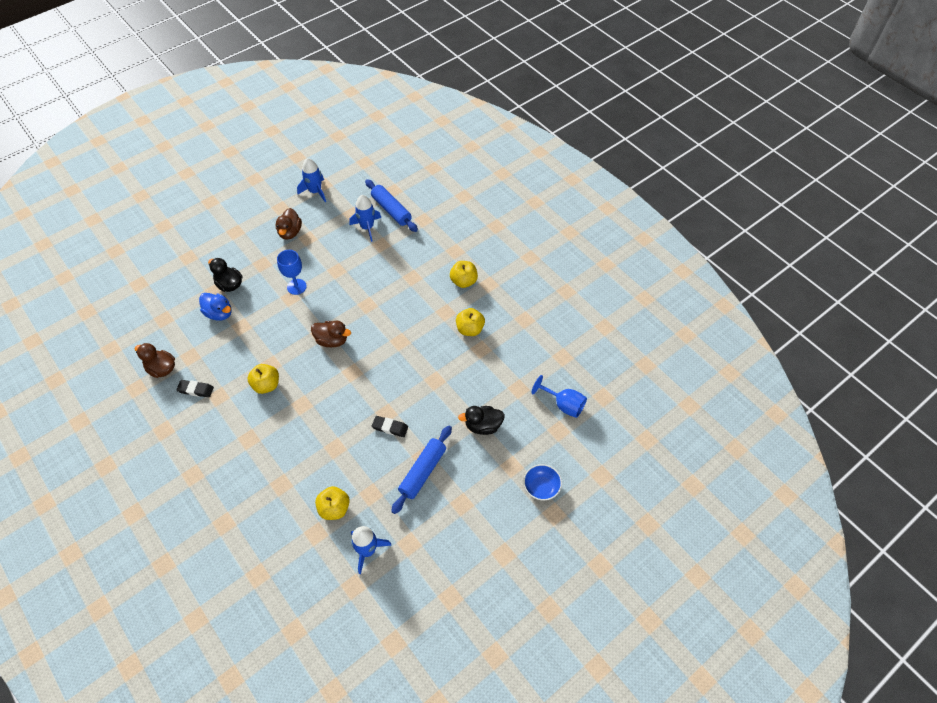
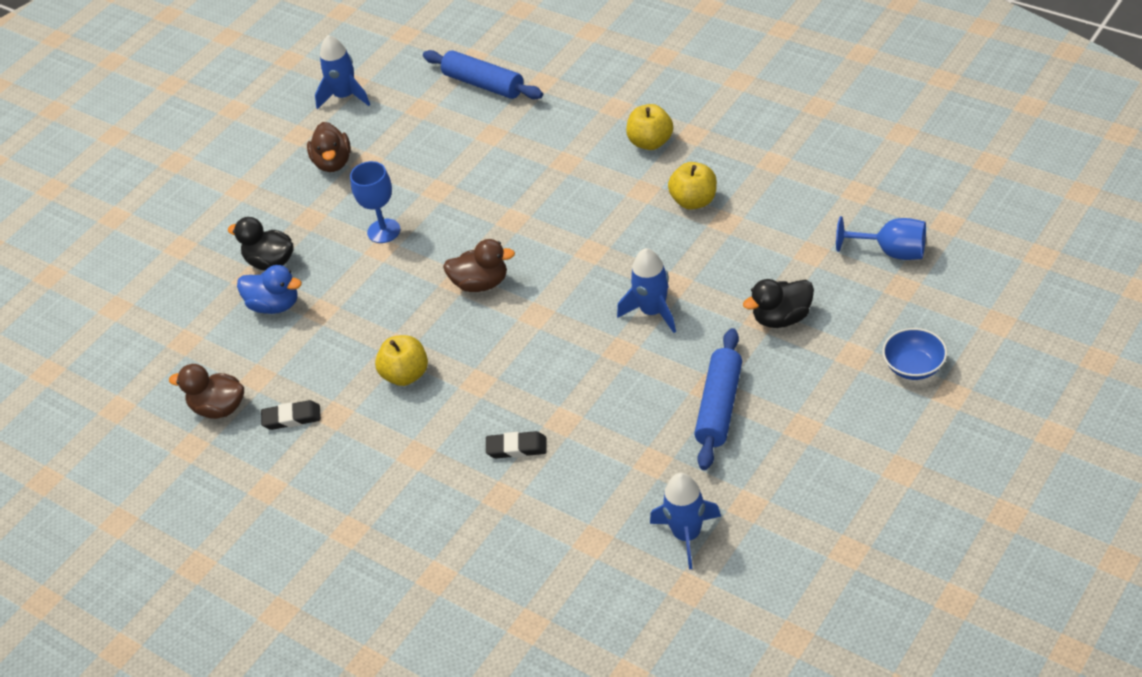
camera: 10 degrees left, 10 degrees down
(334, 508) = (605, 499): yellow apple -> none
(367, 227) = (457, 118): blue rocket -> blue rocket (653, 311)
(390, 427) = (636, 367): black eraser -> black eraser (516, 448)

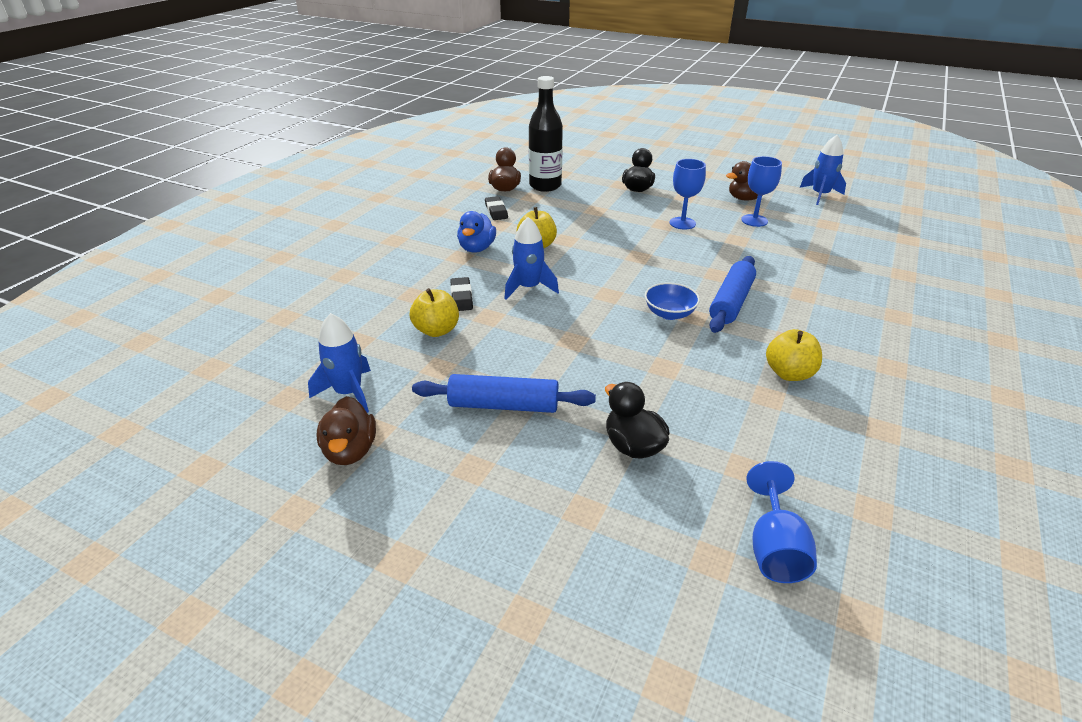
camera: 75 degrees right, 10 degrees down
(224, 361) = (545, 186): none -> black bottle
(274, 305) = (597, 195): blue duck -> blue duck (477, 248)
(395, 166) = (754, 220): none -> blue goblet
(481, 283) = (638, 267): brown duck -> brown duck (350, 451)
(483, 84) = (877, 247): blue rolling pin -> blue rolling pin (731, 302)
(650, 142) = (861, 340): yellow apple -> yellow apple (436, 330)
(653, 311) = (624, 356): blue rocket -> blue rocket (529, 288)
(914, 367) = (570, 573): blue bowl -> blue bowl (669, 313)

